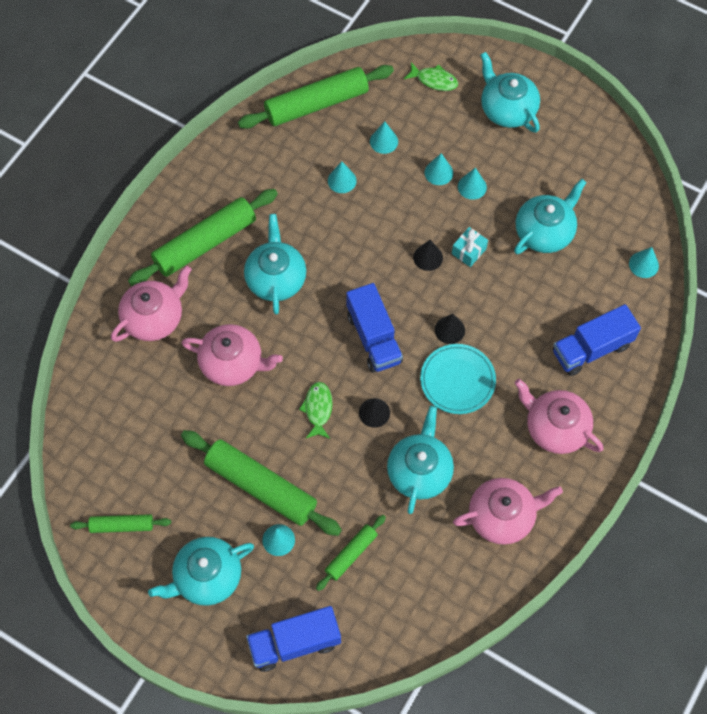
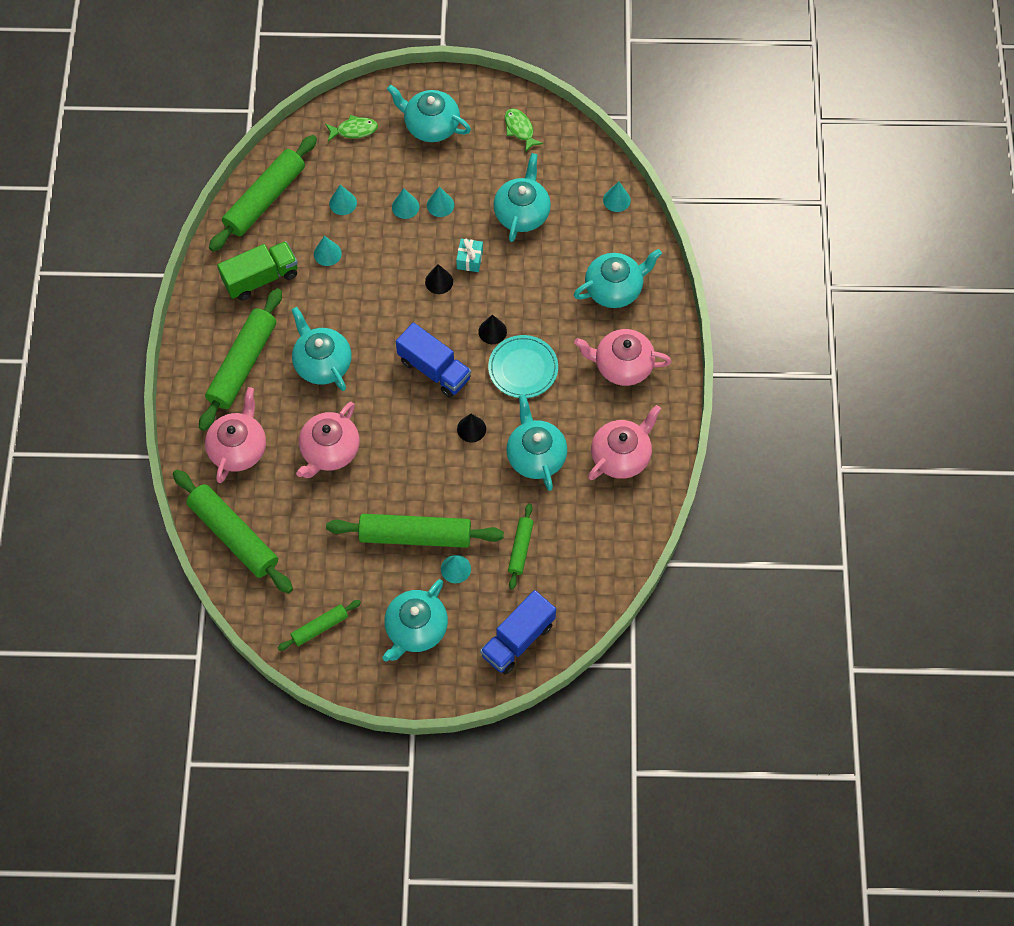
camera: 30 degrees left, 0 degrees up
(100, 396) = (234, 535): none -> green rolling pin
(233, 363) = (330, 450): pink teapot -> pink teapot turned 135 degrees clockwise
(269, 173) = (261, 278): none -> green truck
(318, 409) = (424, 450): green fish -> green fish (520, 129)
(591, 349) = (614, 288): blue truck -> turquoise teapot

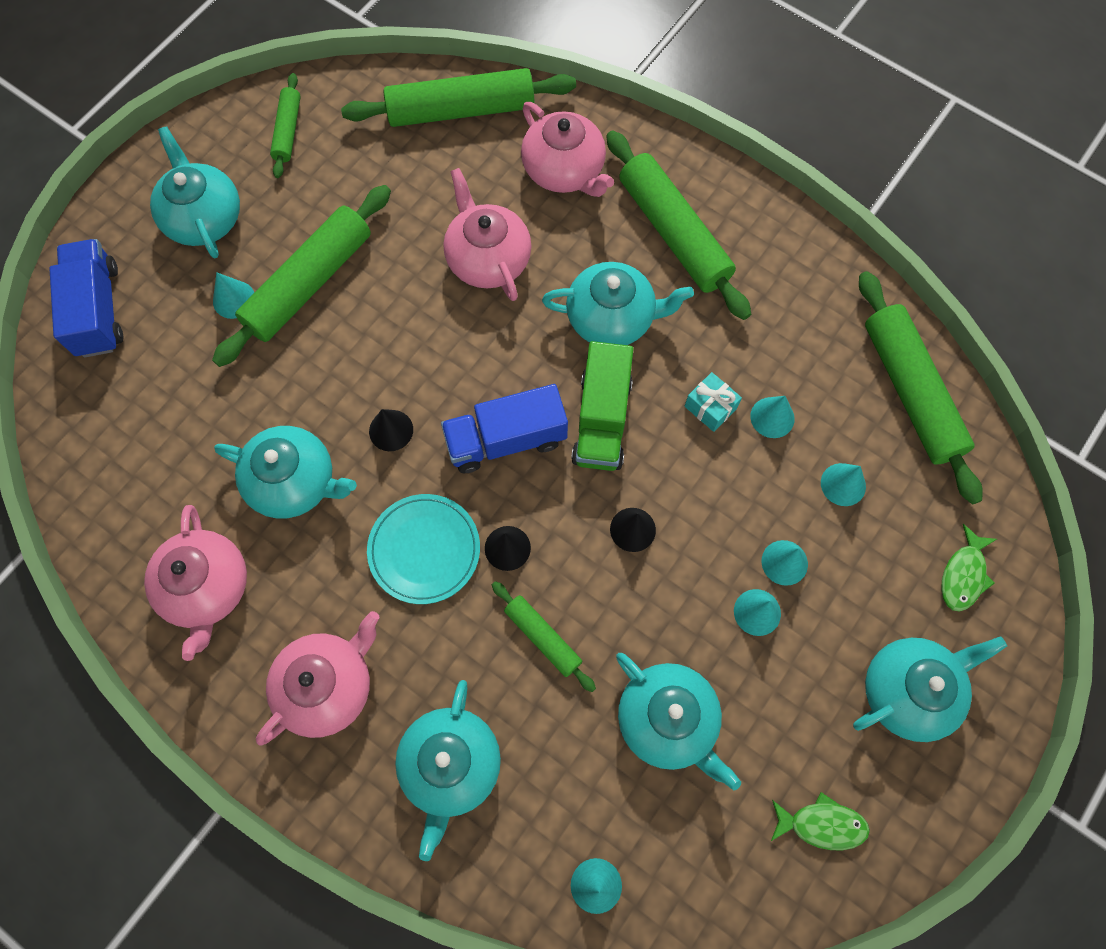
camera: 125 degrees right, 5 degrees up
(261, 278) = (786, 319): green truck -> green truck (602, 420)
(469, 260) = (639, 592): turquoise gift -> turquoise gift (710, 407)
(520, 548) = (196, 384): green rolling pin -> green rolling pin (542, 637)

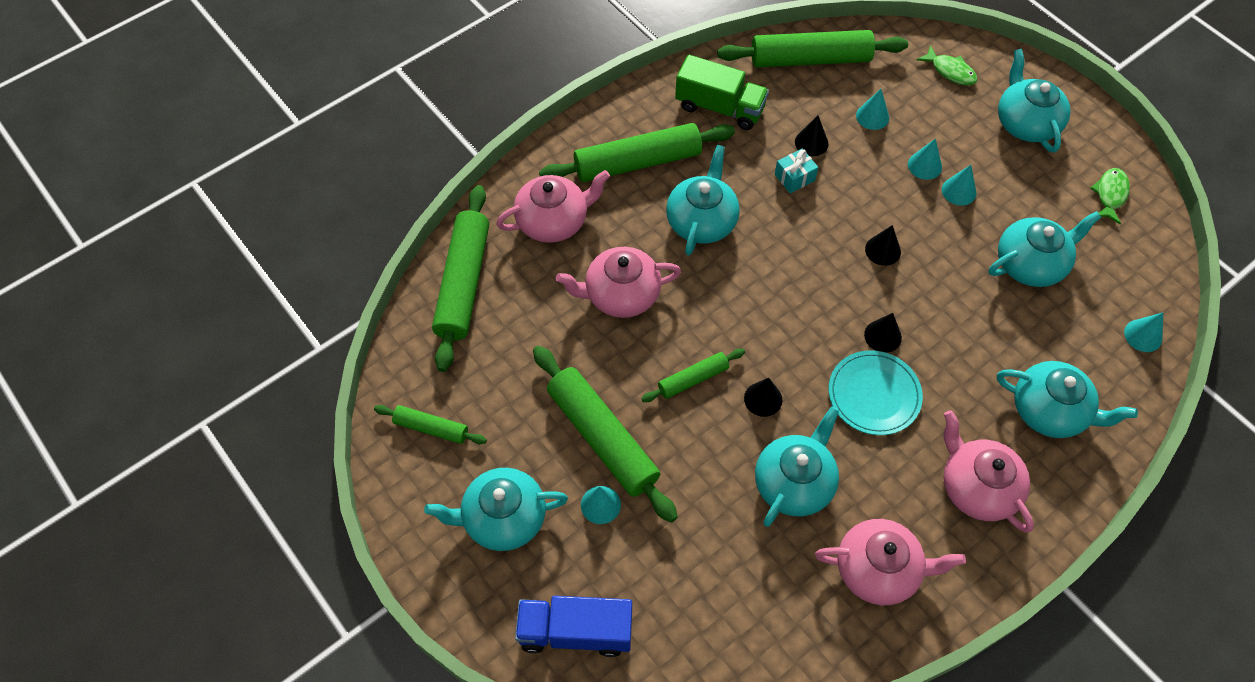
camera: 75 degrees left, 10 degrees down
(506, 440) = (791, 317): blue truck -> none
(542, 637) = (958, 328): green rolling pin -> green rolling pin (693, 379)
(602, 420) = (788, 248): green truck -> green truck (720, 107)
(772, 417) = (811, 142): turquoise cone -> black cone

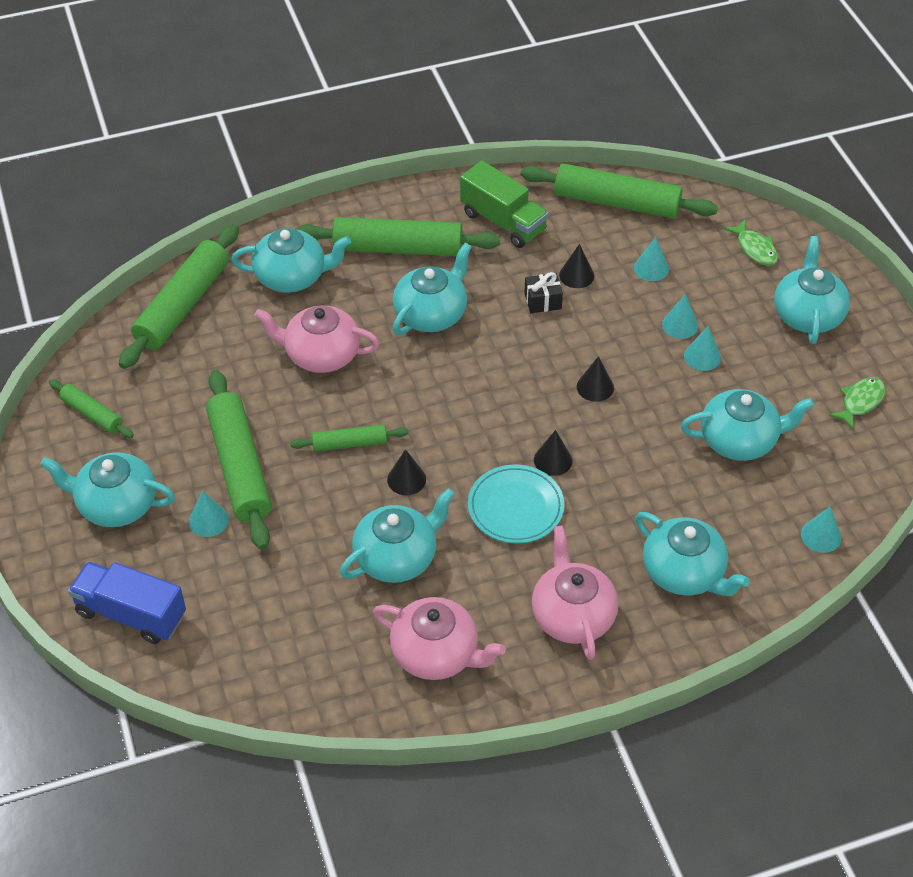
camera: 20 degrees right, 10 degrees down
(553, 221) = (292, 277): pink teapot -> turquoise teapot
(794, 177) = (542, 301): turquoise gift -> black gift

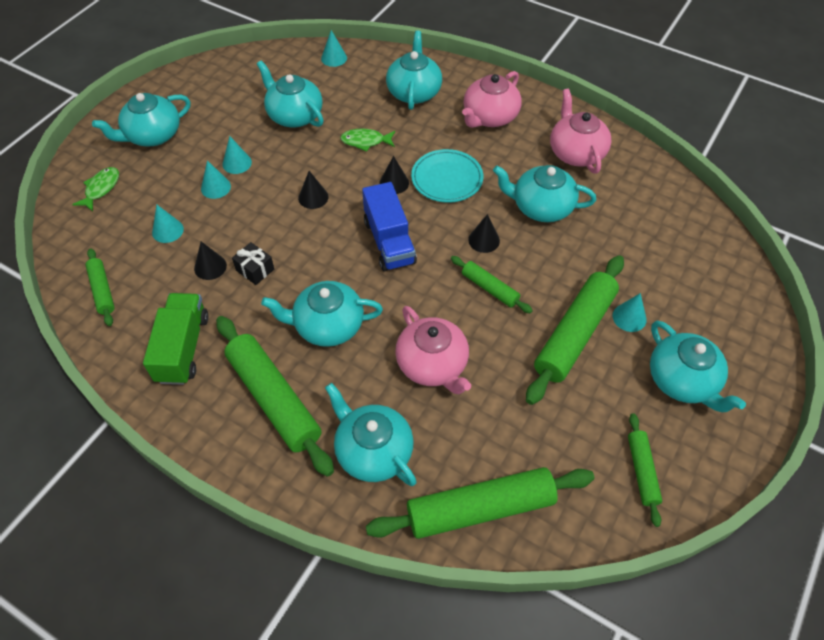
camera: 130 degrees left, 5 degrees up
(131, 614) = (730, 302): blue truck -> blue truck (389, 242)
(616, 202) = (102, 290): green rolling pin -> green rolling pin, size x0.52
(860, 402) = (214, 84): green fish -> green fish (365, 141)

